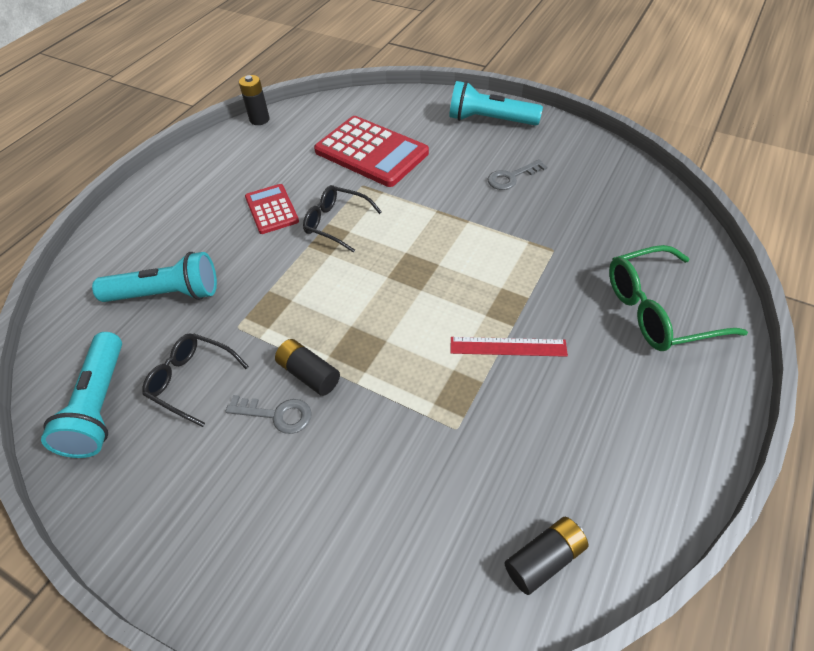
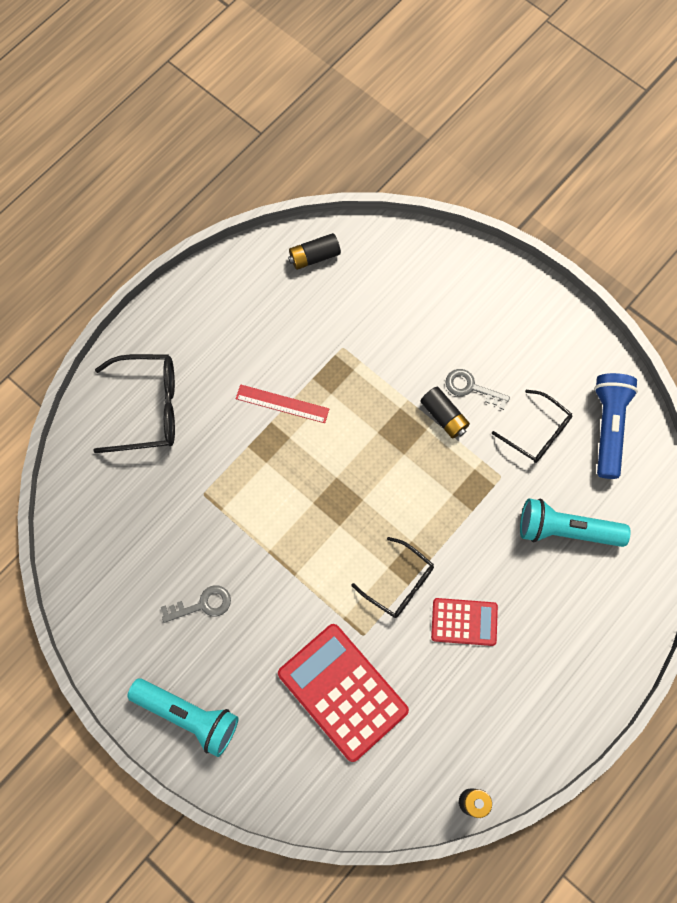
camera: 170 degrees left, 20 degrees up
(99, 405) = (608, 427): turquoise flashlight -> blue flashlight
(271, 209) = (464, 622): red calculator -> red calculator turned 75 degrees counterclockwise
(659, 310) = (147, 408): green glasses -> black glasses

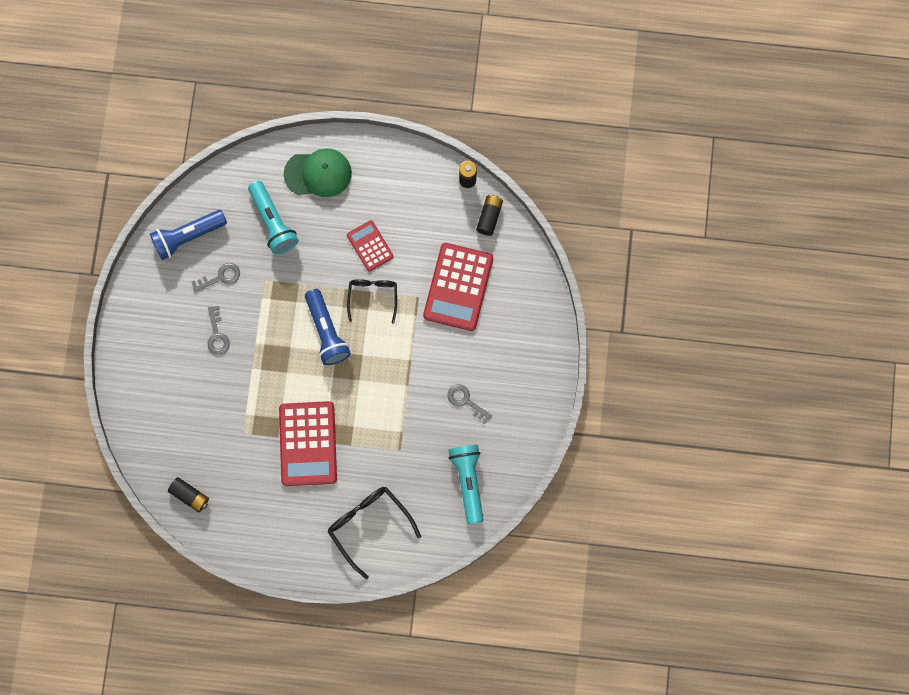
camera: 125 degrees left, 5 degrees up
(188, 716) = (533, 363): turquoise flashlight -> turquoise flashlight (468, 482)
(282, 404) = (308, 443): red ruler -> red calculator
(393, 504) = (326, 332): none -> blue flashlight
(444, 416) = (248, 339): black battery -> black battery (489, 217)
(536, 432) = (220, 277): black glasses -> grey key
(596, 622) = (318, 173): none -> green cap

